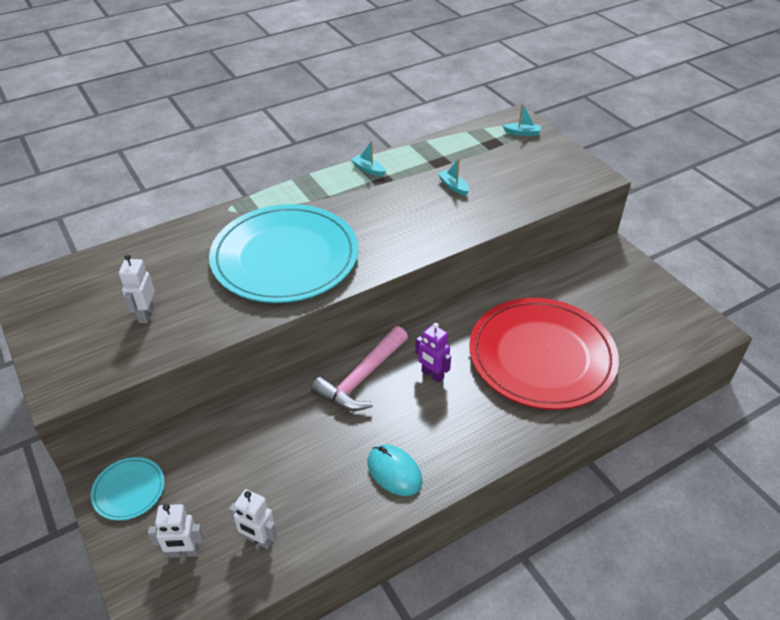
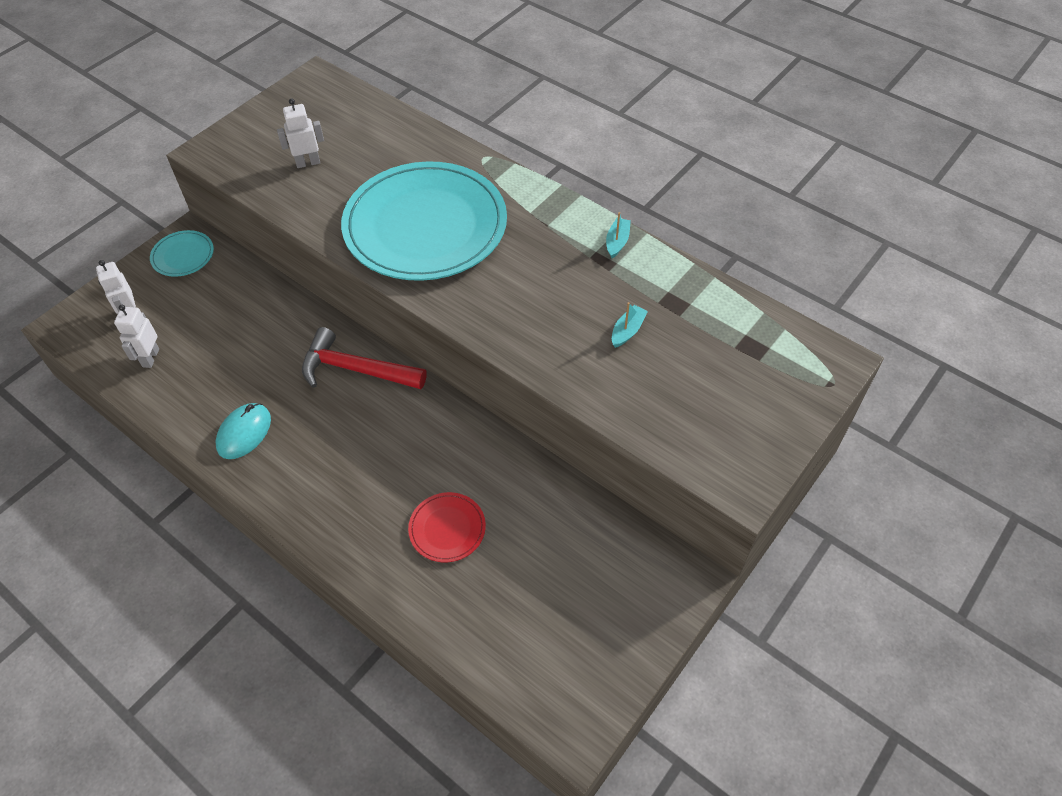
camera: 70 degrees right, 10 degrees up
(362, 378) = (356, 369): pink hammer -> red hammer
(432, 375) = (381, 428): purple robot -> none
(522, 133) = (801, 375): turquoise boat -> none
(541, 356) = (447, 528): red plate -> red plate, size x0.42

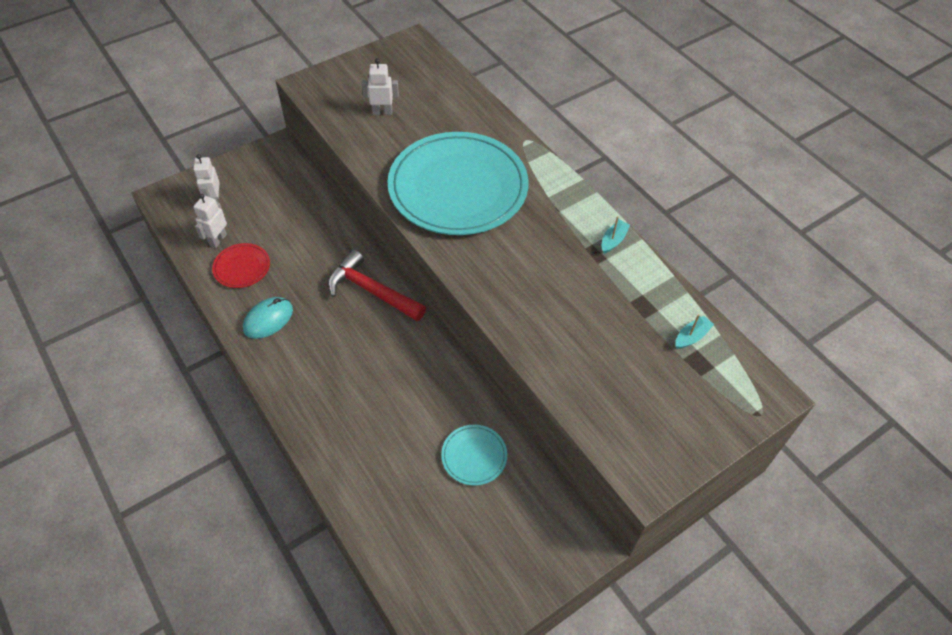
camera: 15 degrees right, 0 degrees up
(183, 255) = (269, 163): turquoise plate -> turquoise plate (474, 456)
(447, 528) = (400, 443): red plate -> red plate (242, 267)
(627, 331) = (595, 319): turquoise boat -> turquoise boat (691, 337)

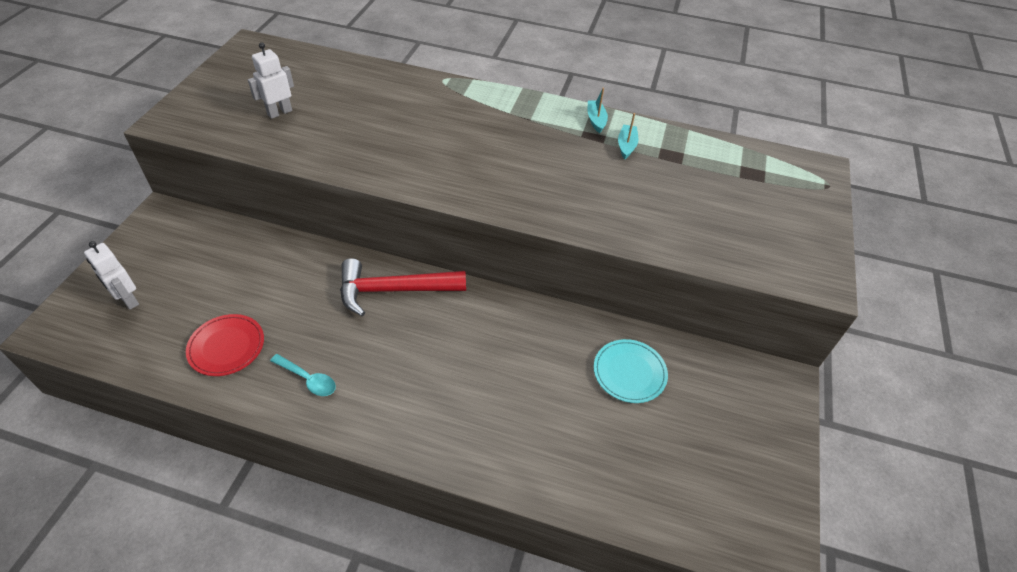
camera: 40 degrees left, 5 degrees down
(218, 240) = (169, 335): white robot -> none
(268, 319) = (308, 379): turquoise mouse -> turquoise spoon
(458, 187) = (422, 141): turquoise plate -> none
(691, 337) = (727, 158): turquoise boat -> turquoise boat (626, 146)

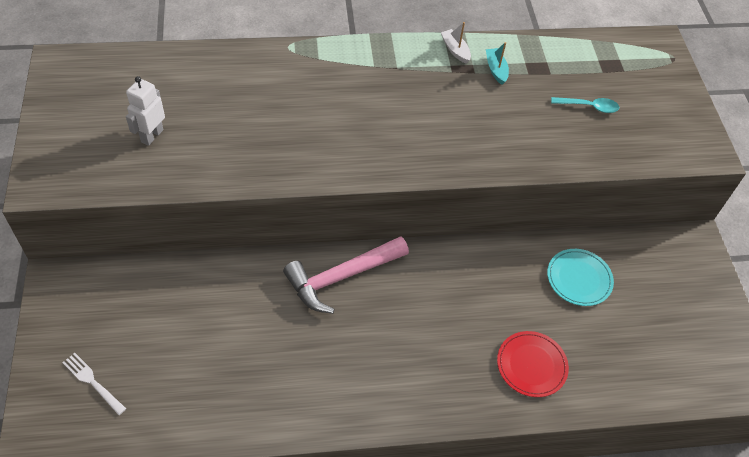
camera: 25 degrees left, 5 degrees up
(128, 300) = (92, 382): white robot -> white fork
(226, 346) = (223, 389): red plate -> red plate (531, 365)
(308, 379) = (319, 390): turquoise spoon -> turquoise spoon (589, 107)
(394, 290) = (341, 277): red hammer -> pink hammer
(596, 120) = (455, 50): turquoise boat -> white boat

